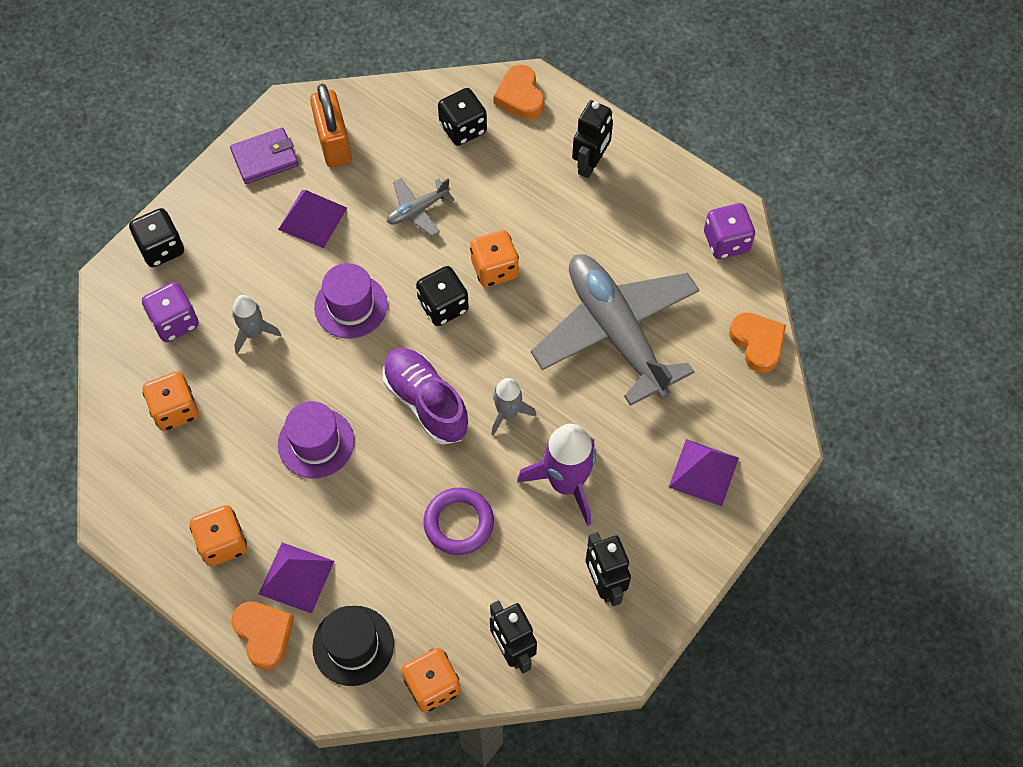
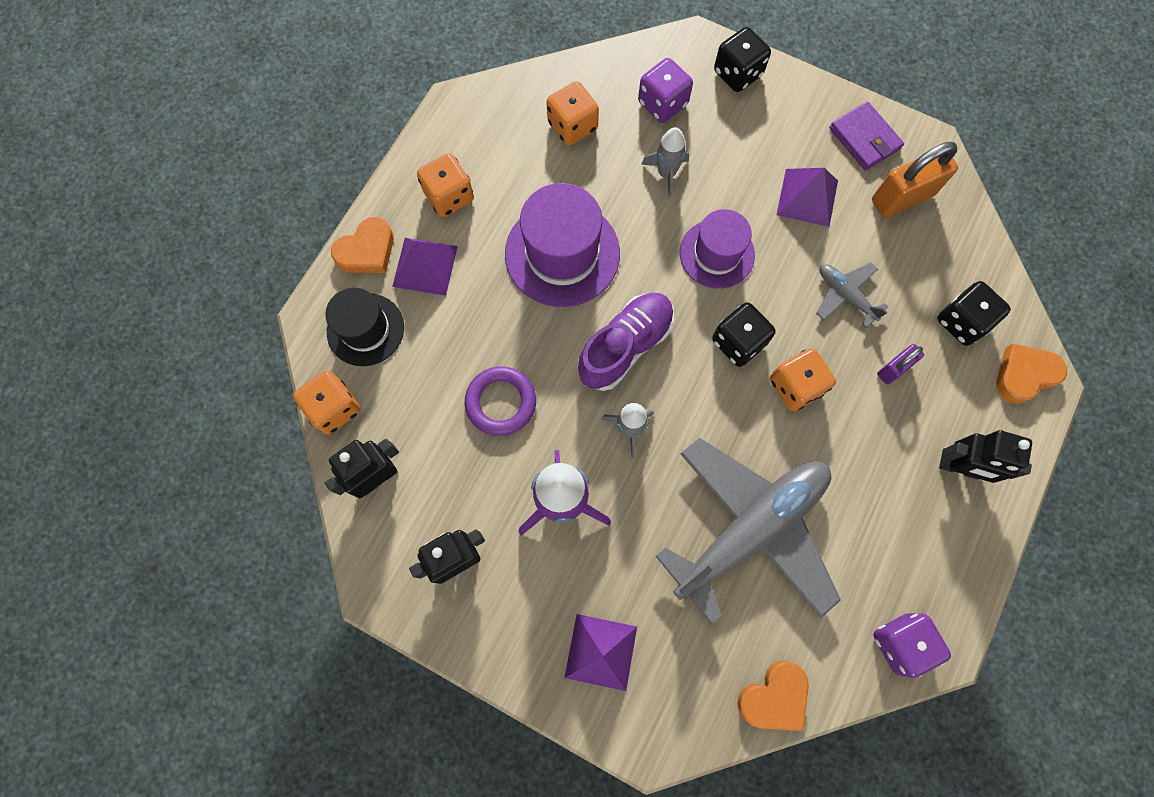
camera: 80 degrees right, 10 degrees up
(316, 443) = (562, 254): purple hat -> purple hat, size x1.53
(494, 189) = (893, 369): none -> purple padlock

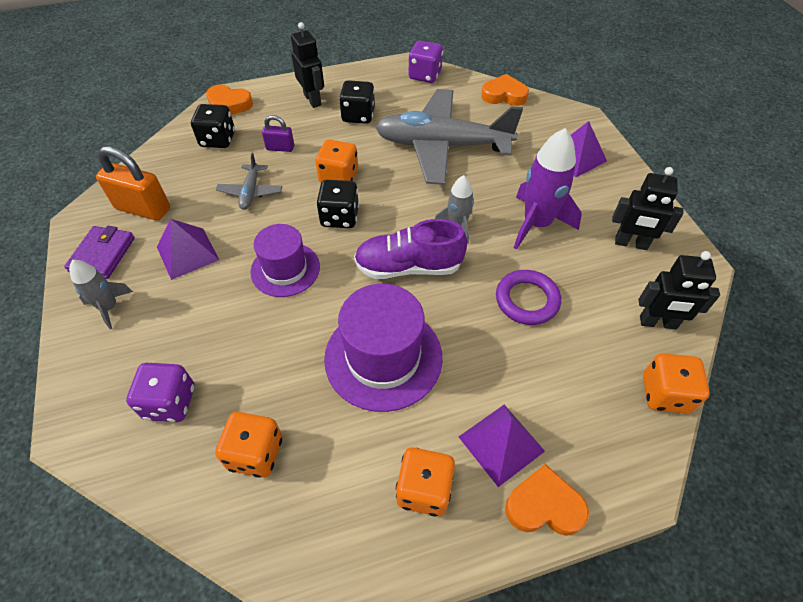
camera: 135 degrees left, 20 degrees down
(365, 329) = (596, 434): black hat -> none
(666, 173) = (243, 347): grey rocket -> grey rocket (109, 307)
(737, 74) = (90, 372): black dice -> black dice (358, 116)

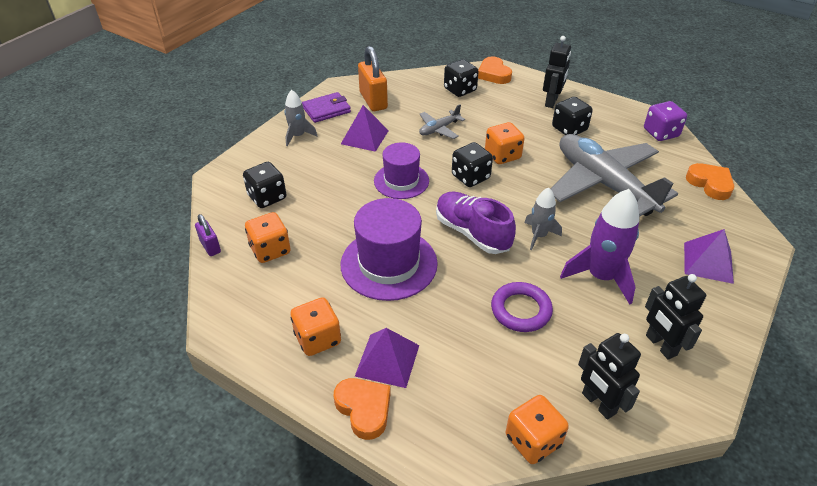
camera: 50 degrees right, 10 degrees down
(170, 402) = (267, 197): purple dice -> black dice
(280, 148) = (490, 116): purple padlock -> purple padlock (210, 246)

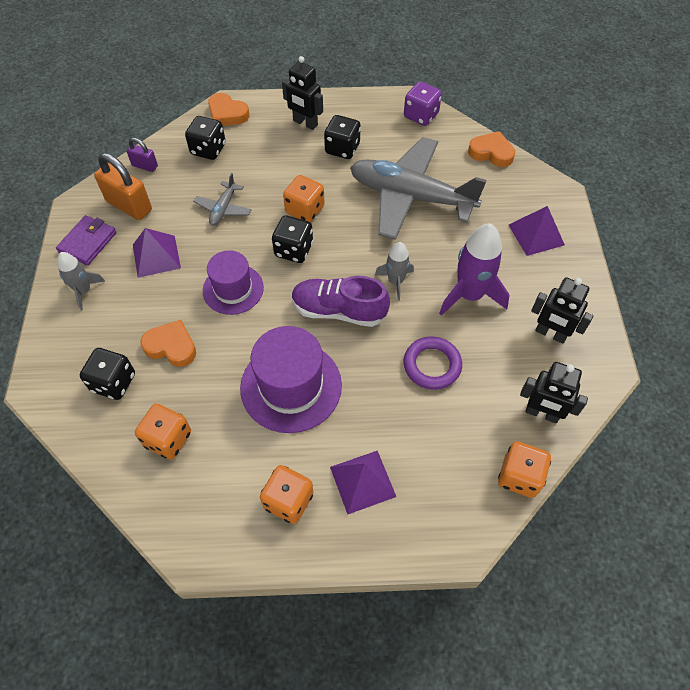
camera: 35 degrees left, 15 degrees up
(210, 246) = (103, 472): purple padlock -> purple padlock (145, 166)
(364, 409) = (378, 538): orange heart -> orange heart (171, 346)
(551, 101) = (305, 123): black robot -> black robot turned 135 degrees clockwise

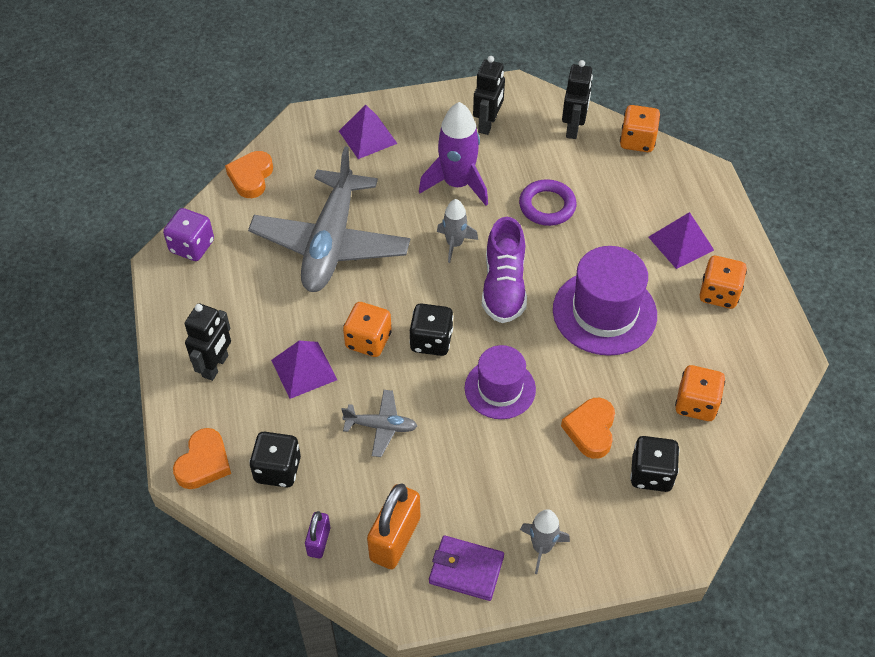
camera: 100 degrees left, 5 degrees down
(156, 256) = (471, 481): purple pyramid -> purple pyramid (304, 369)
(342, 149) = (259, 318): black dice -> none

